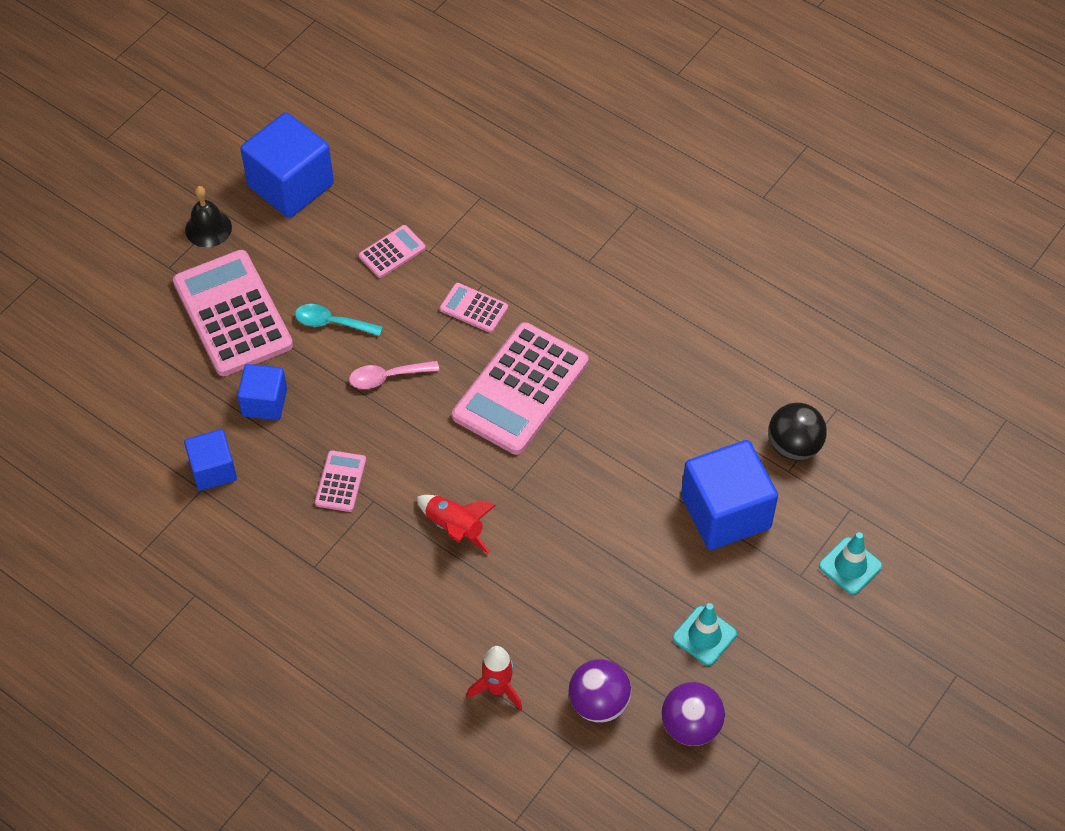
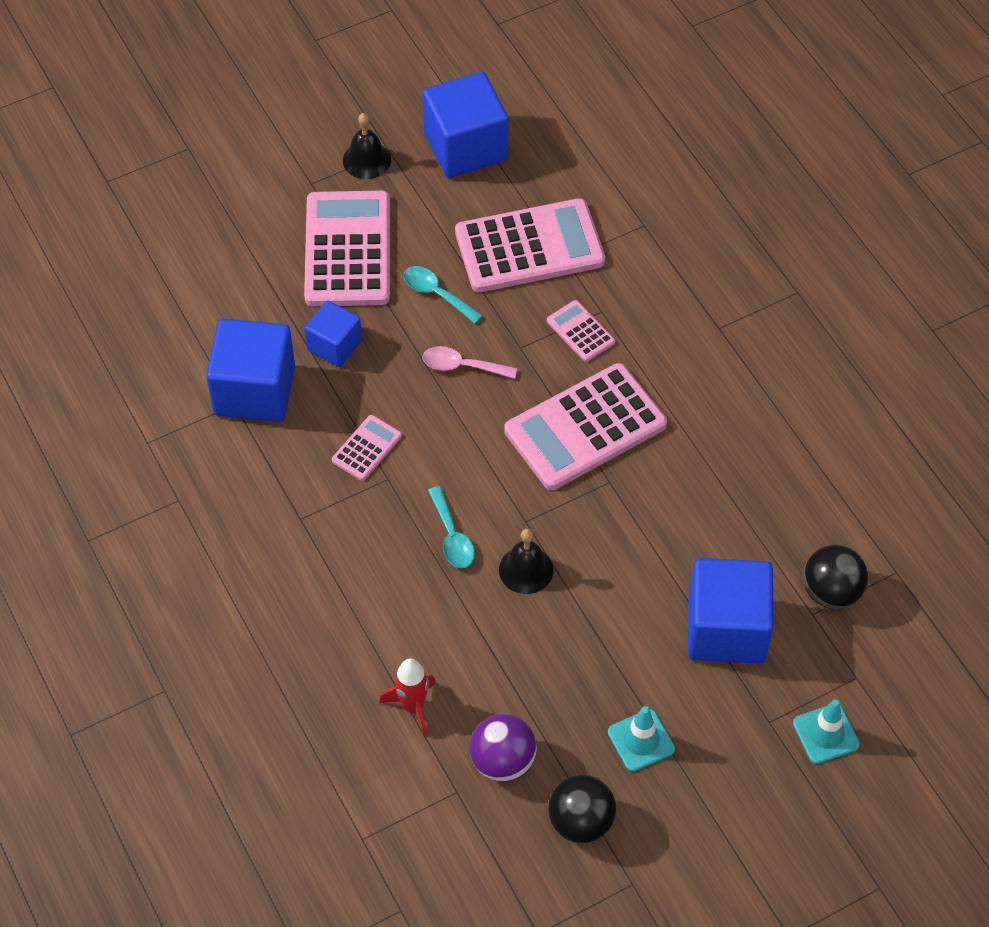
camera: 25 degrees right, 0 degrees up
(213, 470) = (254, 390): blue cube -> blue cube, size x1.73
(392, 252) = (529, 247): pink calculator -> pink calculator, size x2.16
(455, 528) = (452, 536): red rocket -> turquoise spoon
(533, 531) = (526, 570): none -> black bell
(691, 726) = (581, 822): purple ball -> black ball

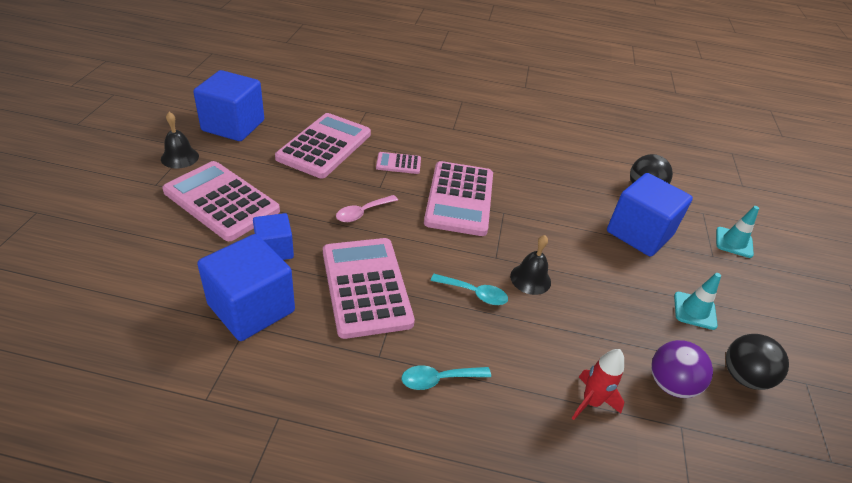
camera: 55 degrees left, 15 degrees down
(366, 448) = (366, 287): pink calculator -> pink calculator, size x2.16
(437, 294) = (303, 191): turquoise spoon -> turquoise spoon (439, 379)

